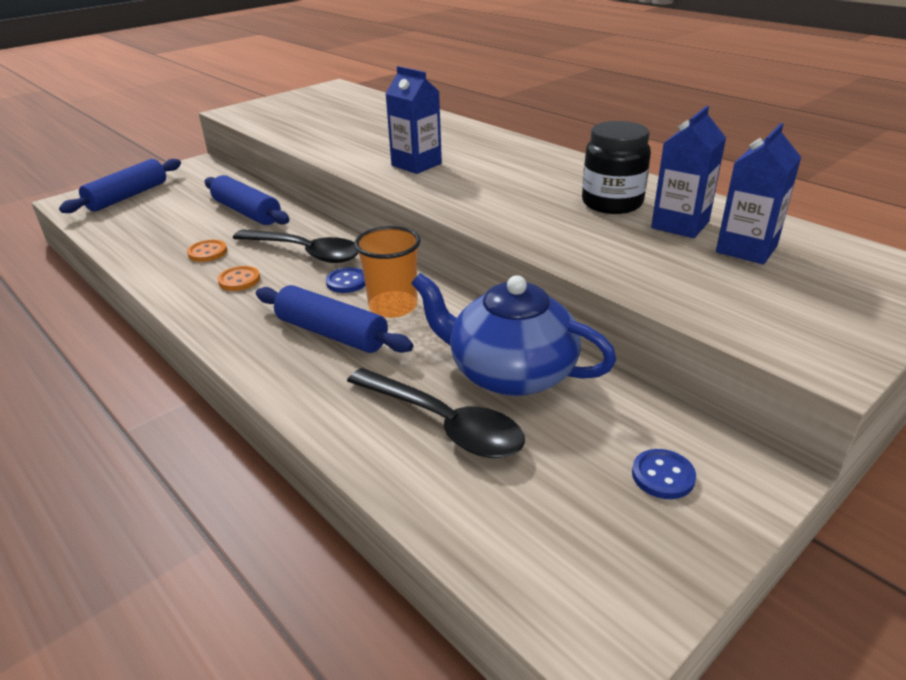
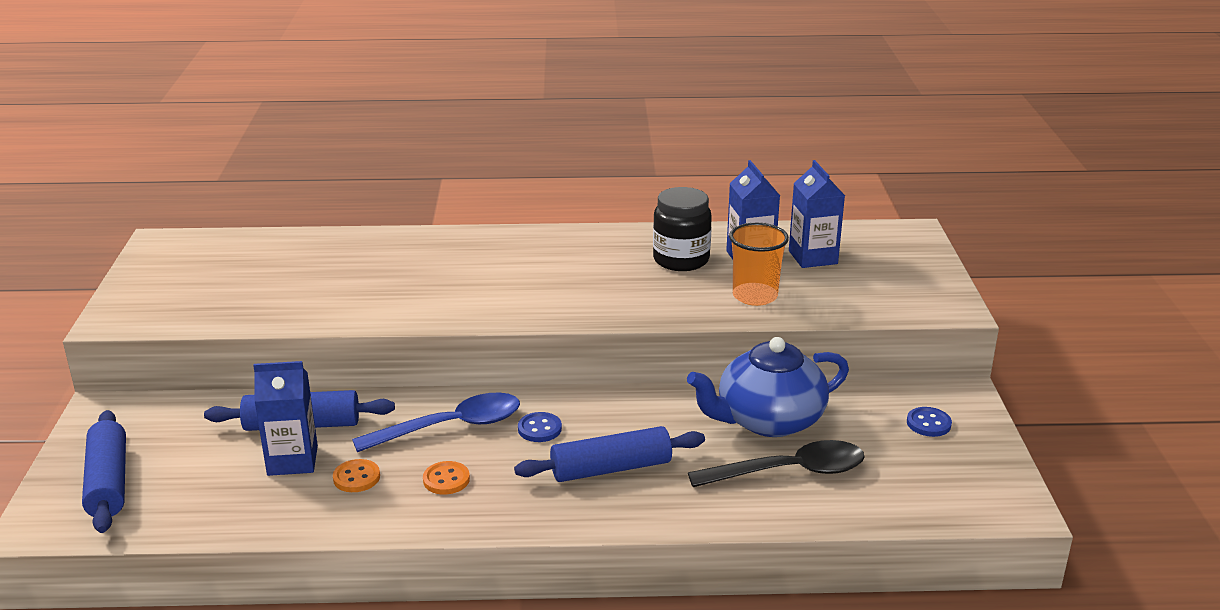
camera: 50 degrees left, 5 degrees down
(305, 252) = (450, 427): black spoon -> blue spoon
(393, 306) = (613, 425): orange cup -> orange cup (755, 296)
(416, 164) = (467, 293): blue carton -> blue carton (292, 460)

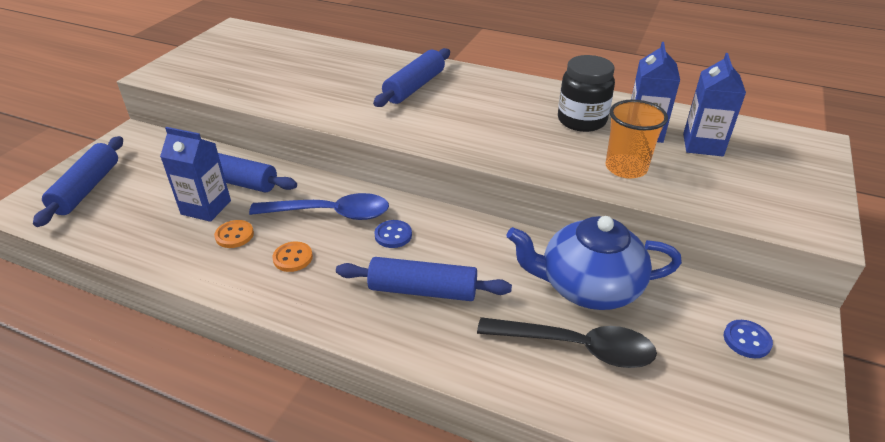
camera: 25 degrees right, 10 degrees up
(469, 264) = (414, 87): none -> blue rolling pin

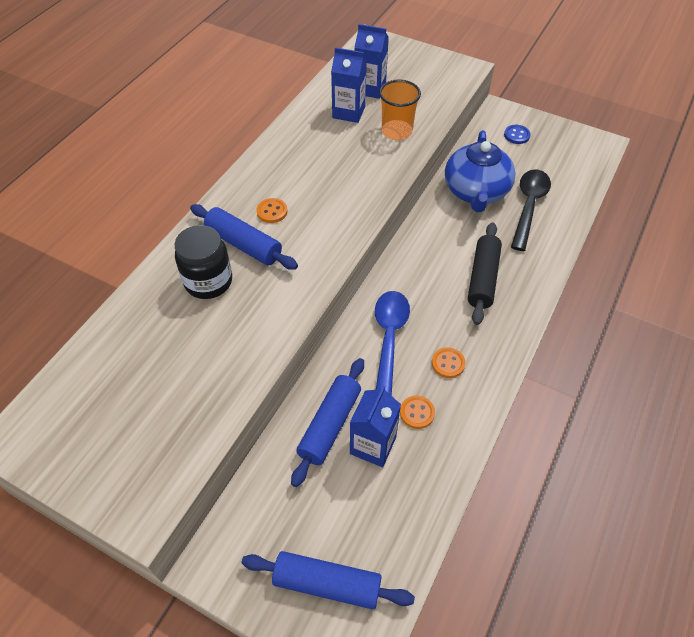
camera: 85 degrees left, 15 degrees up
(393, 235) = (420, 294): blue button -> none
(423, 290) = (483, 278): blue rolling pin -> black rolling pin
(460, 97) = (272, 211): none -> orange button
(581, 120) = (327, 141): black jar -> black jar (208, 281)

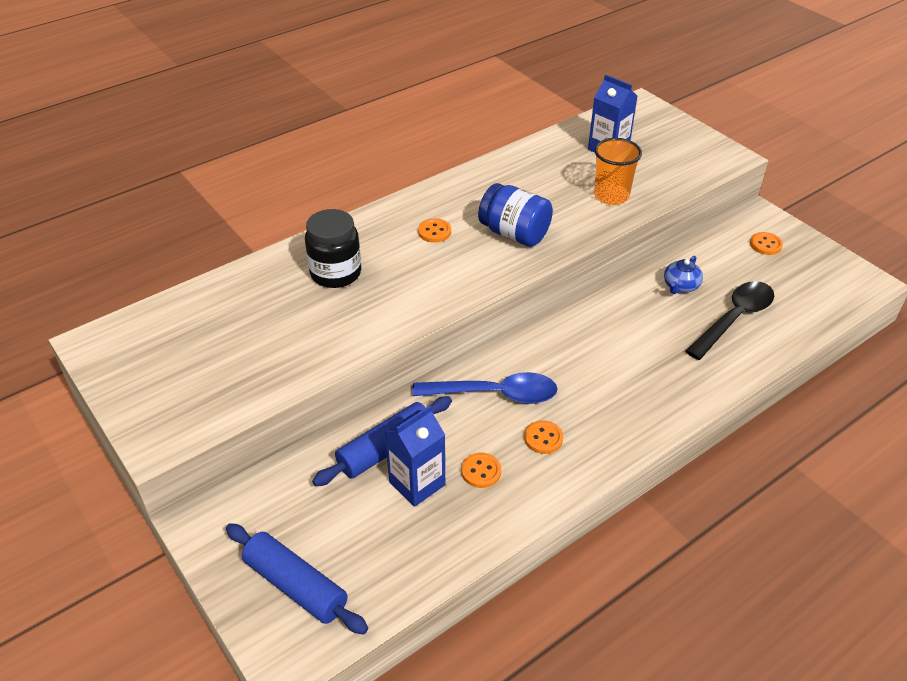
camera: 25 degrees right, 10 degrees down
(243, 244) = (389, 252): blue rolling pin -> none
(340, 191) = (514, 234): none -> blue jar
(348, 112) = (571, 165): blue carton -> none
(389, 339) = (494, 394): blue spoon -> blue spoon turned 60 degrees clockwise
(476, 191) = (680, 286): blue teapot -> blue teapot, size x0.46
(483, 278) = (634, 372): black rolling pin -> none
(516, 135) = (765, 245): blue button -> orange button

